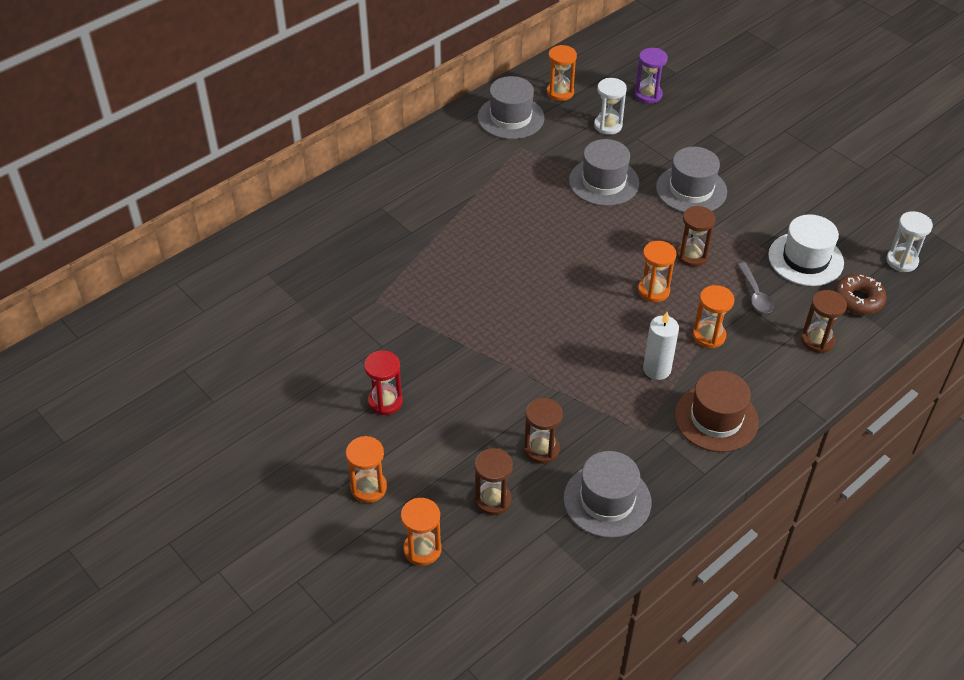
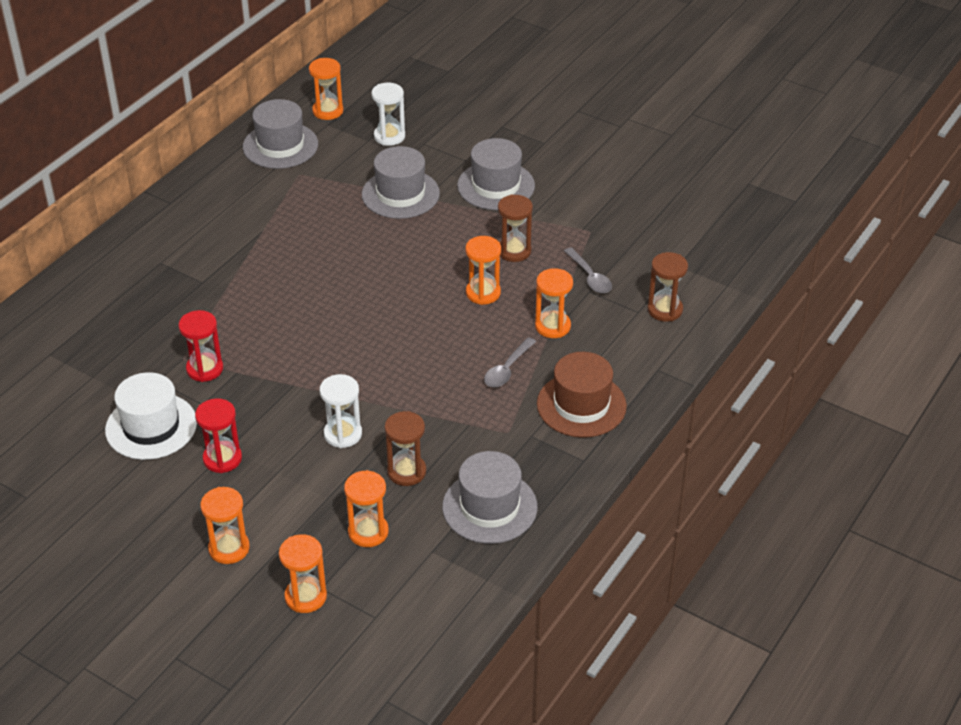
camera: 15 degrees left, 5 degrees down
(392, 314) = (205, 369): none -> red hourglass
(493, 500) = (368, 532): brown hourglass -> orange hourglass
(648, 95) = (424, 98): purple hourglass -> none
(657, 369) = (507, 369): white candle -> grey spoon
(805, 259) = (632, 233): white hat -> white hat (151, 426)
(858, 300) = (696, 263): brown donut -> none
(902, 261) = (730, 217): white hourglass -> white hourglass (343, 434)

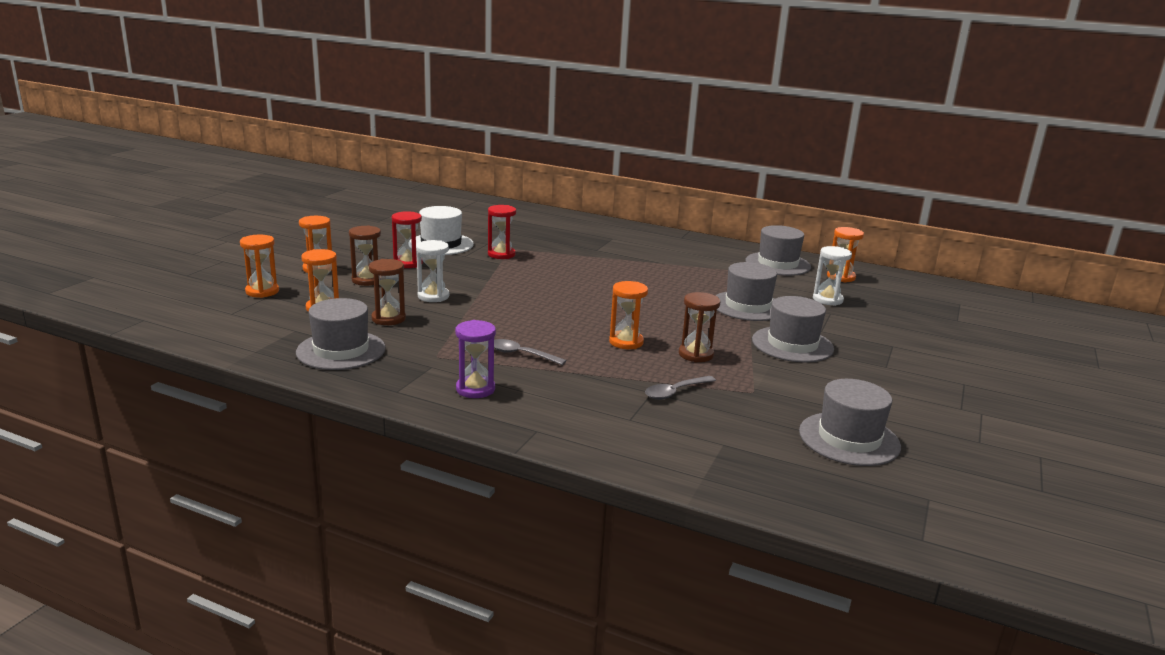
camera: 80 degrees right, 20 degrees down
(552, 326) = (589, 374): orange hourglass -> none
(581, 405) = (475, 389): brown hat -> purple hourglass
(665, 310) = (639, 435): brown hourglass -> brown hourglass (367, 280)
(669, 197) = (849, 439): none -> grey hat

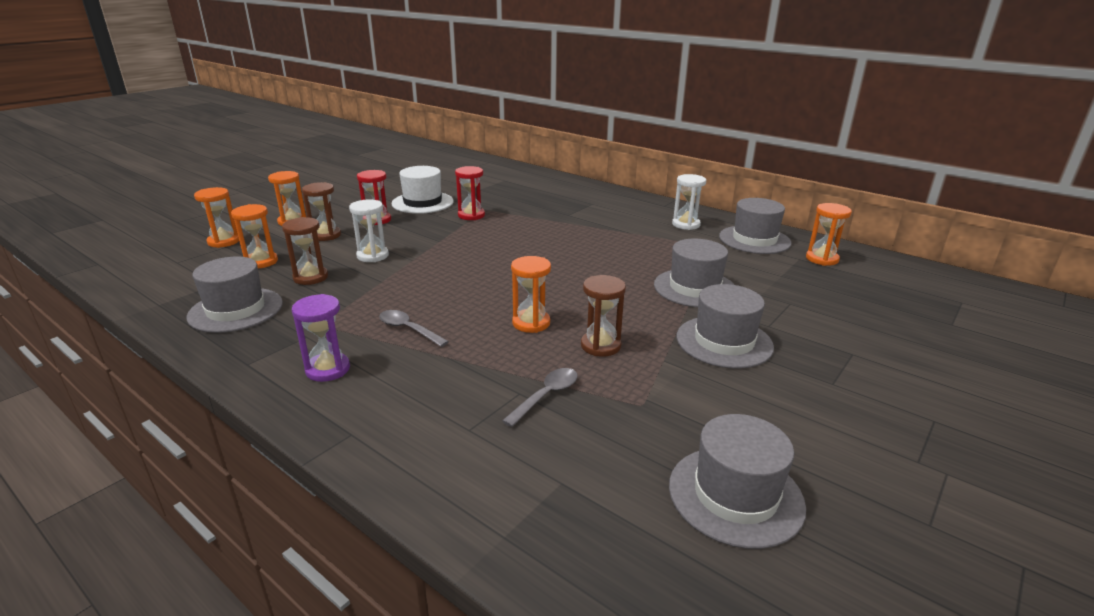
camera: 15 degrees right, 5 degrees up
(675, 392) = (546, 396): grey spoon -> grey spoon turned 150 degrees clockwise
(827, 299) = (794, 286): white hourglass -> white hourglass (686, 224)

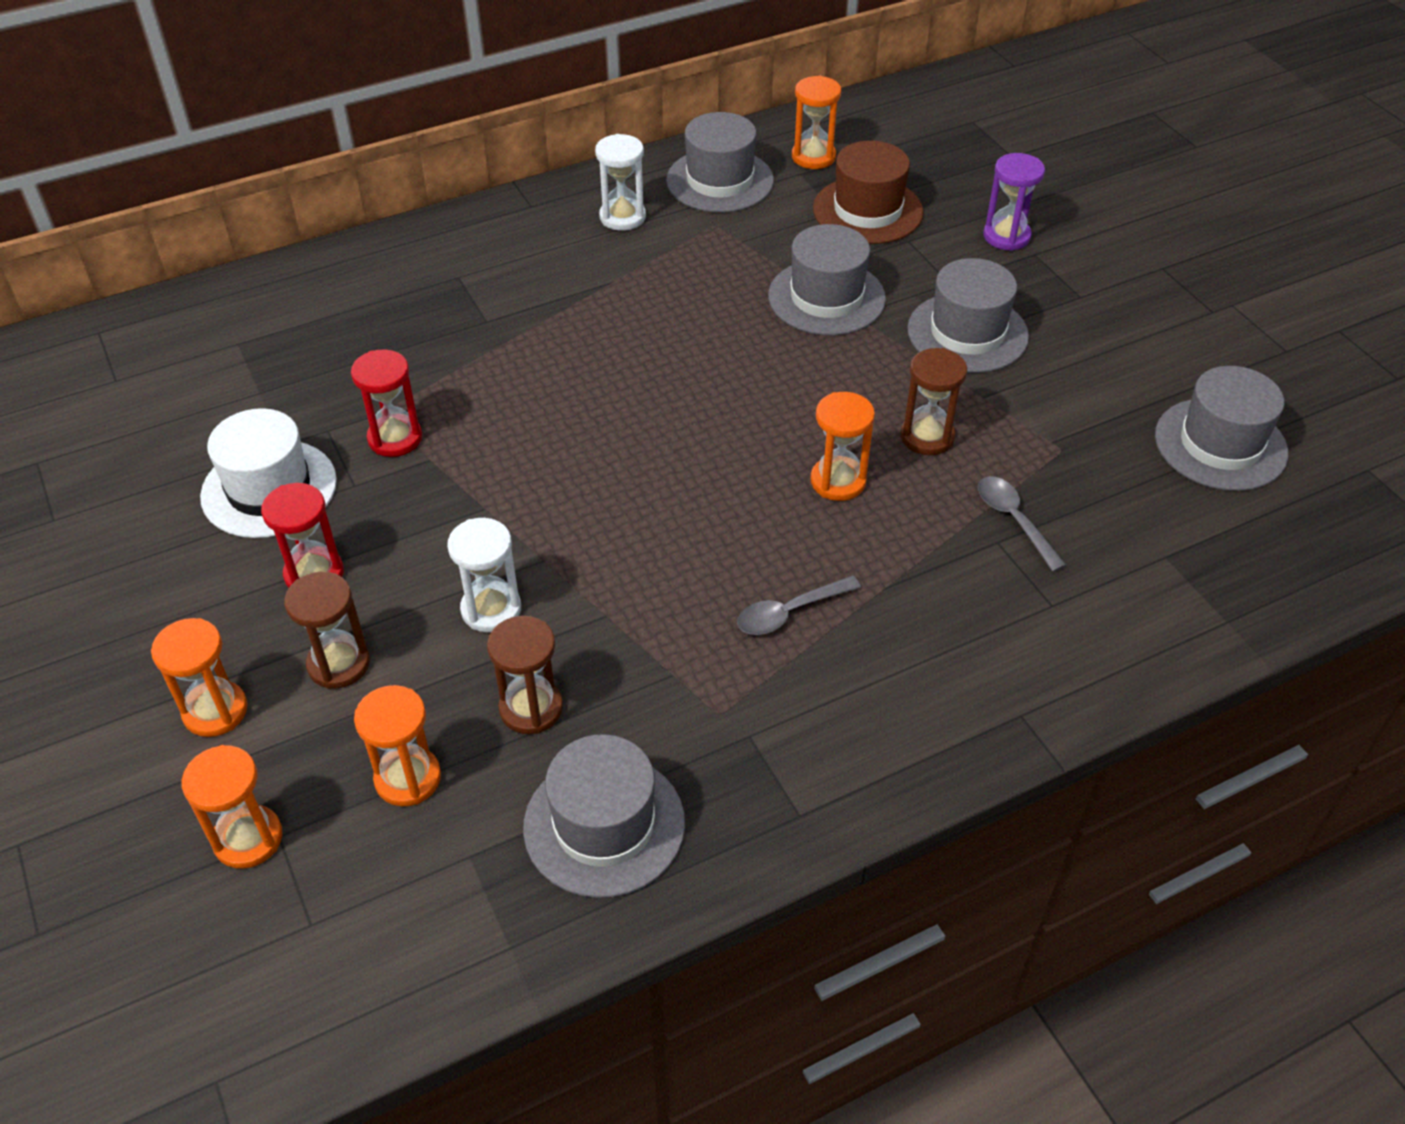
camera: 65 degrees left, 20 degrees up
(328, 369) = (860, 720): purple hourglass -> purple hourglass (1006, 236)
(798, 284) = (867, 210): none -> brown hat

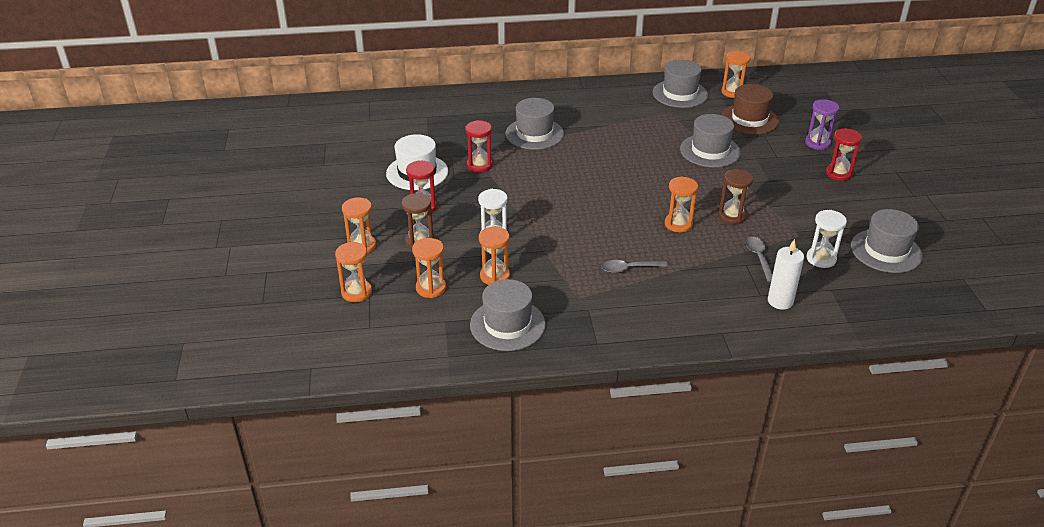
camera: 20 degrees right, 10 degrees down
(531, 708) = (495, 276): brown hourglass -> orange hourglass
(622, 217) = (624, 100): white hourglass -> white hourglass (821, 259)
(967, 333) = (775, 179): grey hat -> grey hat (534, 134)
(1070, 294) = (838, 173): none -> red hourglass
(1092, 610) = (780, 301): none -> white candle

